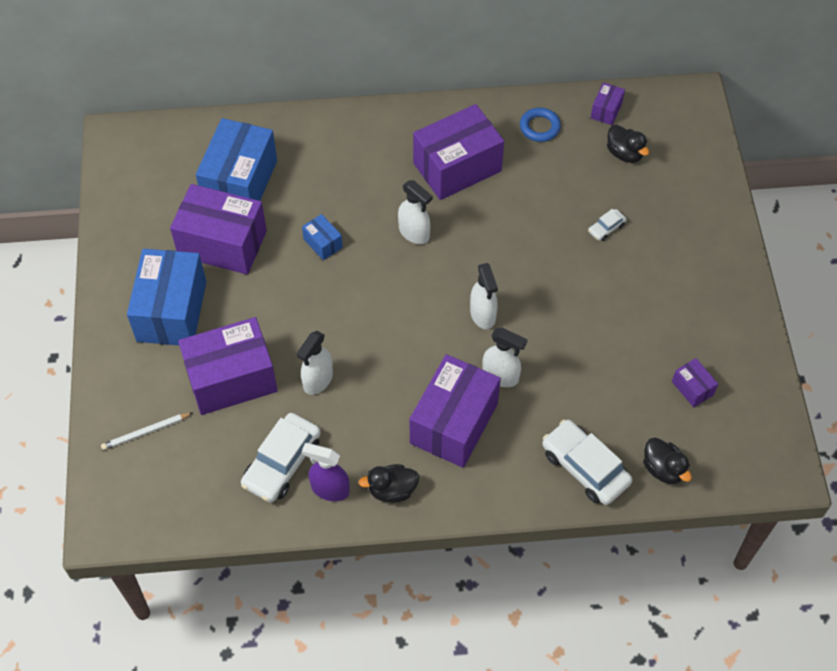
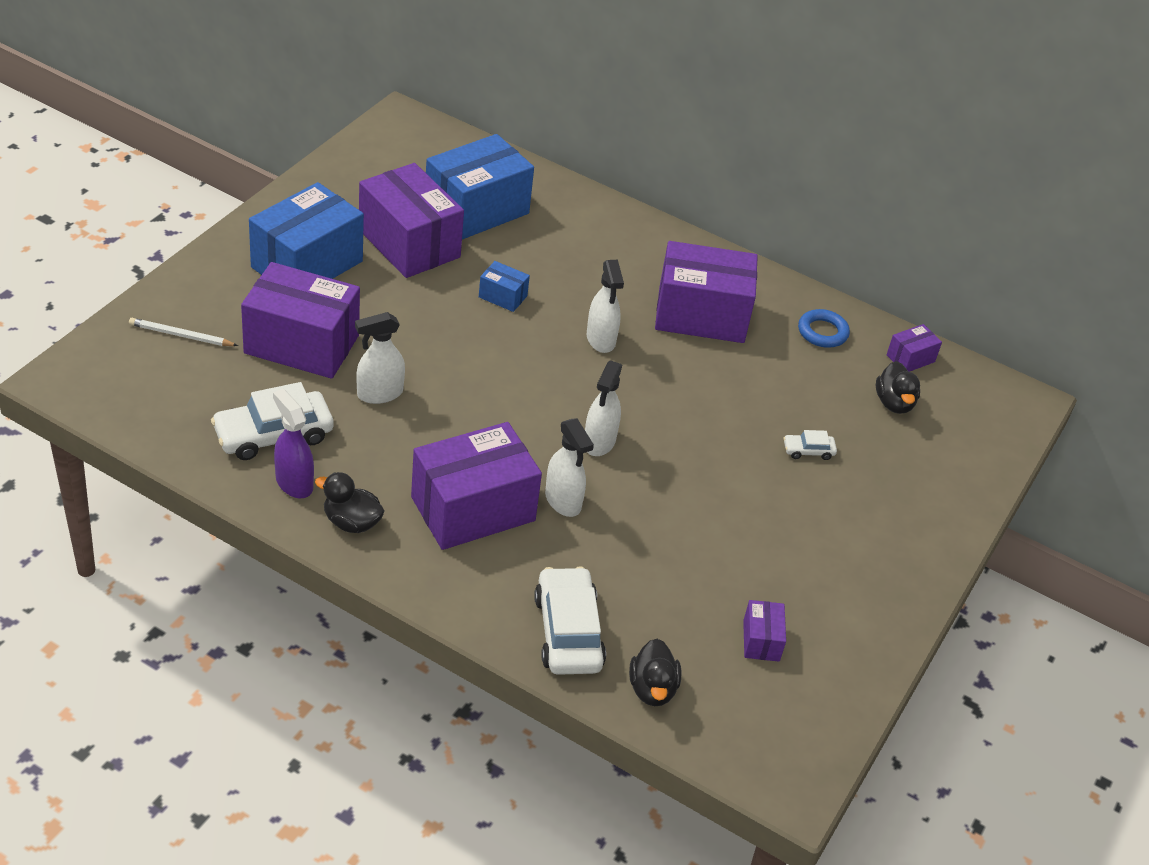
camera: 30 degrees right, 15 degrees down
(323, 243) = (503, 296): blue box -> blue box turned 60 degrees counterclockwise

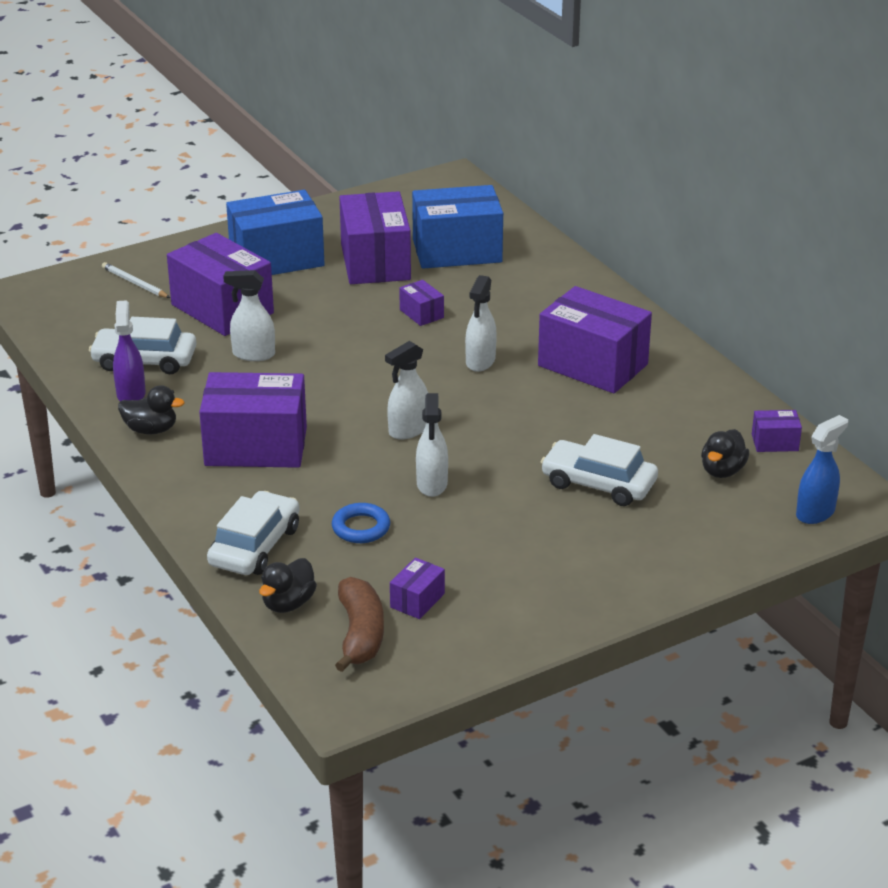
camera: 35 degrees right, 10 degrees down
(351, 522) = (151, 430): black duck -> black duck turned 135 degrees clockwise
(503, 296) = (421, 314): blue box -> purple box
(563, 501) = (336, 461): white spray bottle -> white spray bottle (432, 484)
(743, 699) = (360, 634): none -> brown banana
(808, 451) = (598, 483): white car -> white car, size x2.12
(822, 332) = (702, 403): blue ring -> blue ring (361, 528)
(996, 425) = (815, 513): none -> blue spray bottle

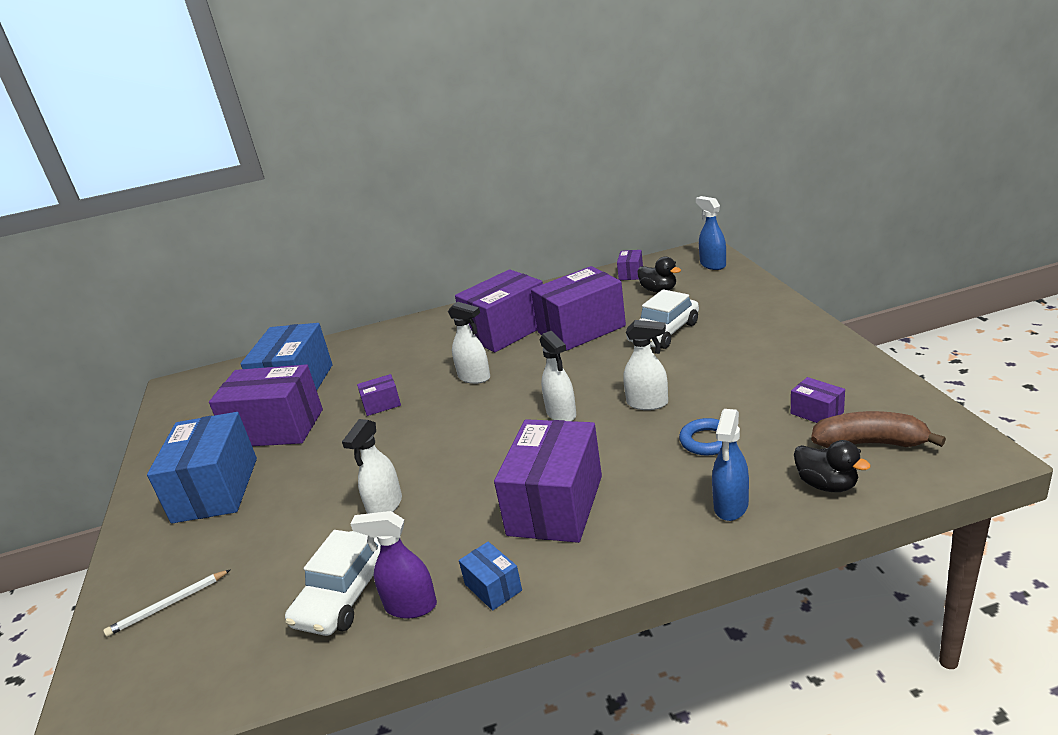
camera: 70 degrees left, 5 degrees down
(151, 430) = (493, 587): black duck -> blue box
(222, 309) = (281, 529): purple box -> purple box (581, 329)
(255, 546) = (731, 506): white car -> blue spray bottle

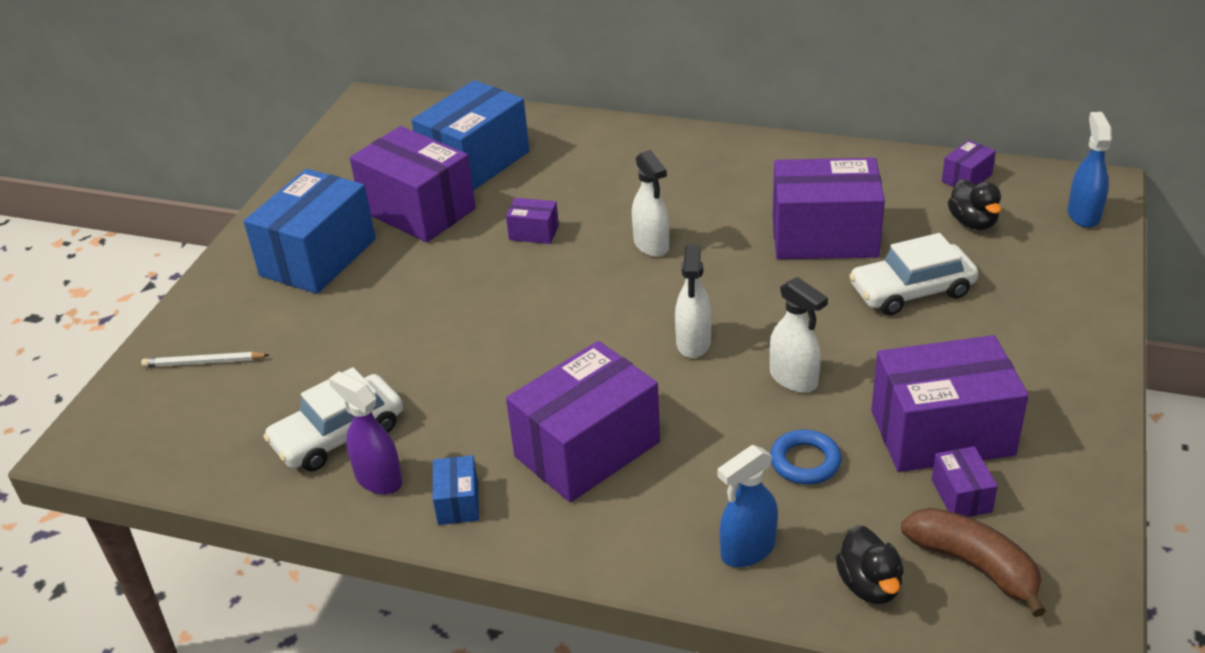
camera: 30 degrees right, 10 degrees up
(385, 506) = (440, 361): white spray bottle -> none
(506, 331) = (741, 195): purple box -> purple box (942, 433)

